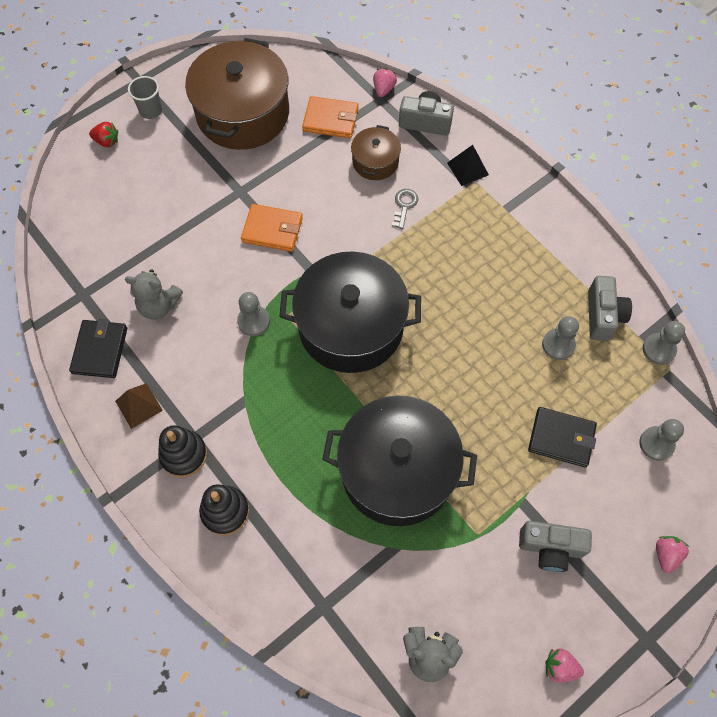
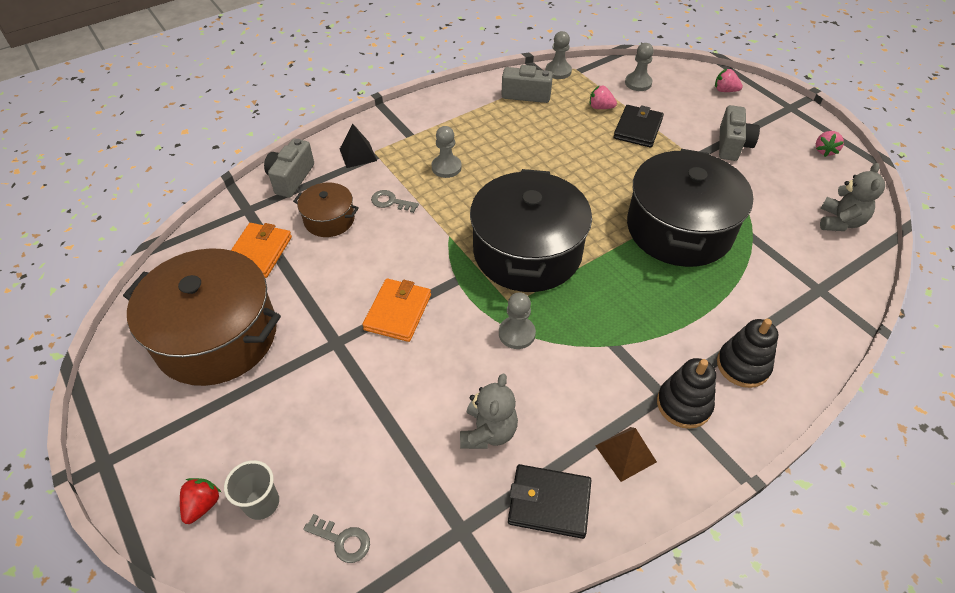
camera: 85 degrees left, 15 degrees down
(79, 224) = (342, 540): none -> grey key
(151, 111) = (168, 445): grey cup -> grey cup (262, 503)
(383, 89) = (234, 206): pink strawberry -> pink strawberry (600, 107)
(558, 345) = (552, 120): grey pawn -> grey pawn (446, 167)

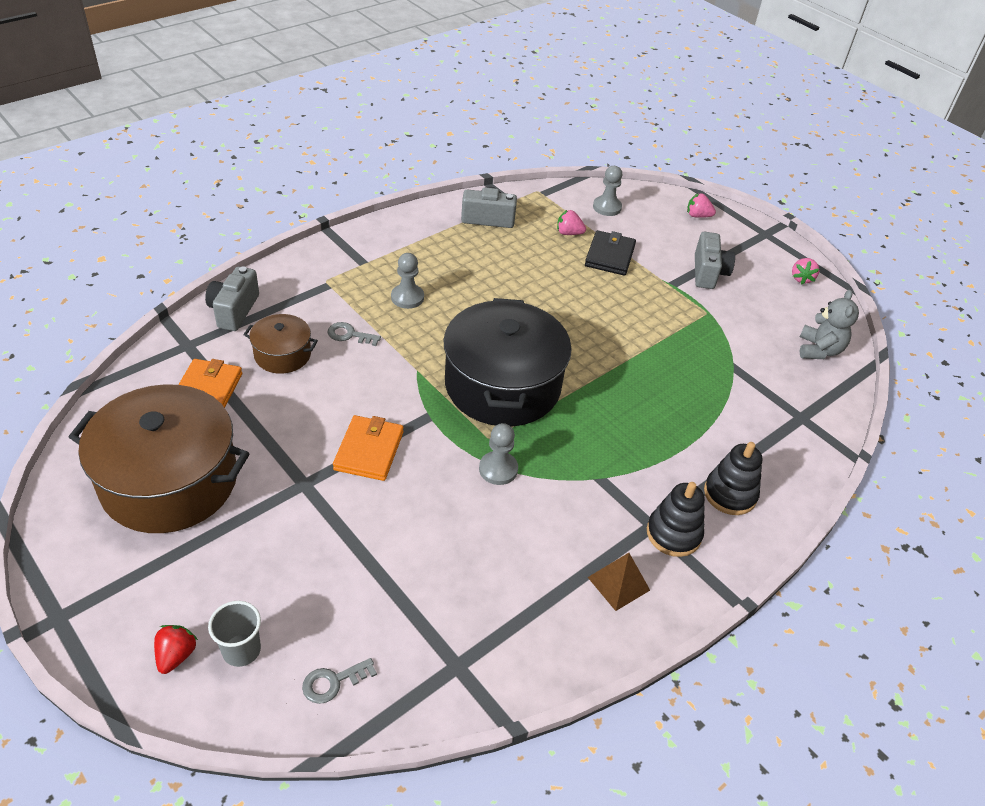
camera: 10 degrees left, 5 degrees down
(342, 540) = (333, 682): grey key -> grey key turned 135 degrees clockwise
(358, 154) = (307, 284): black pyramid -> none
(488, 432) = (476, 568): grey teddy bear -> none
(549, 502) = (545, 634): black wallet -> none
(558, 71) = (520, 194): grey pawn -> none
(679, 229) = (659, 359): black pot -> none

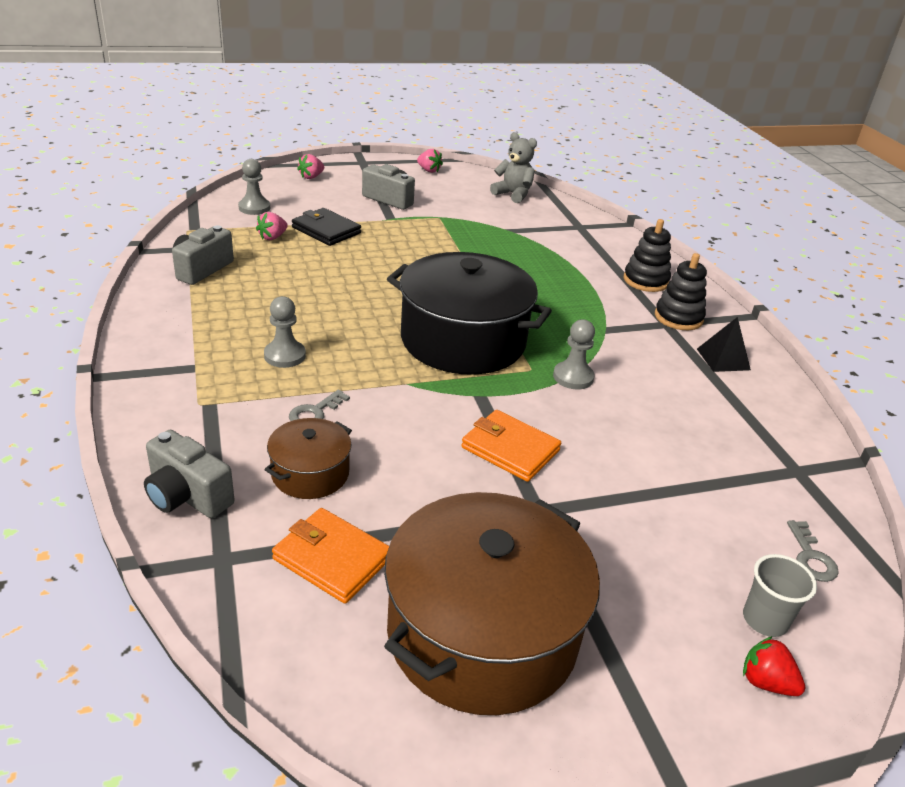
camera: 65 degrees left, 10 degrees down
(618, 583) = (723, 359): brown pyramid -> black pyramid

